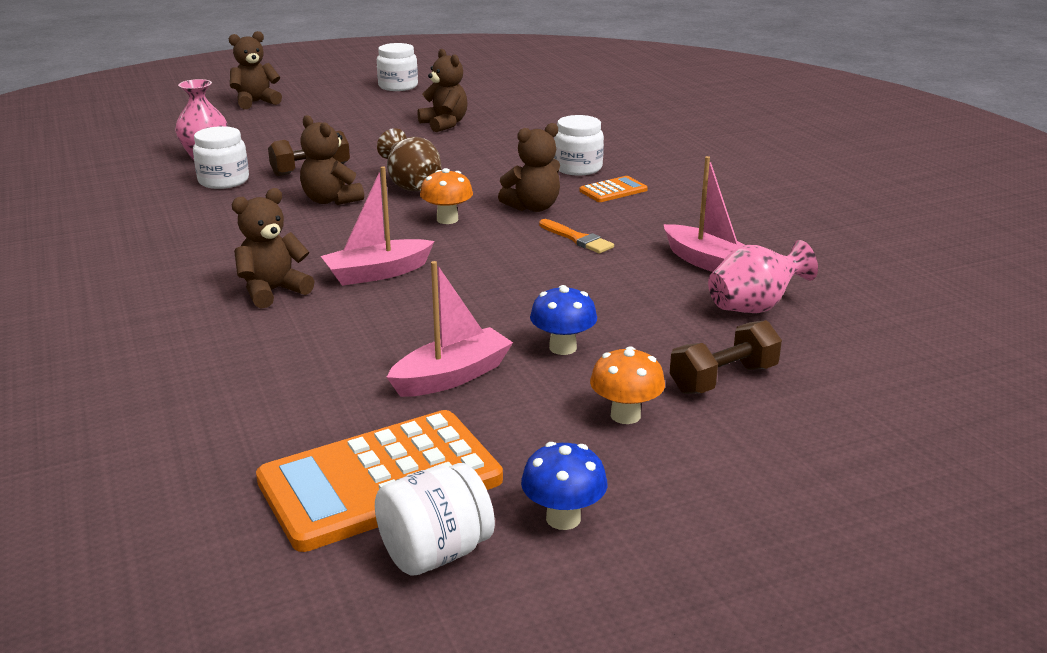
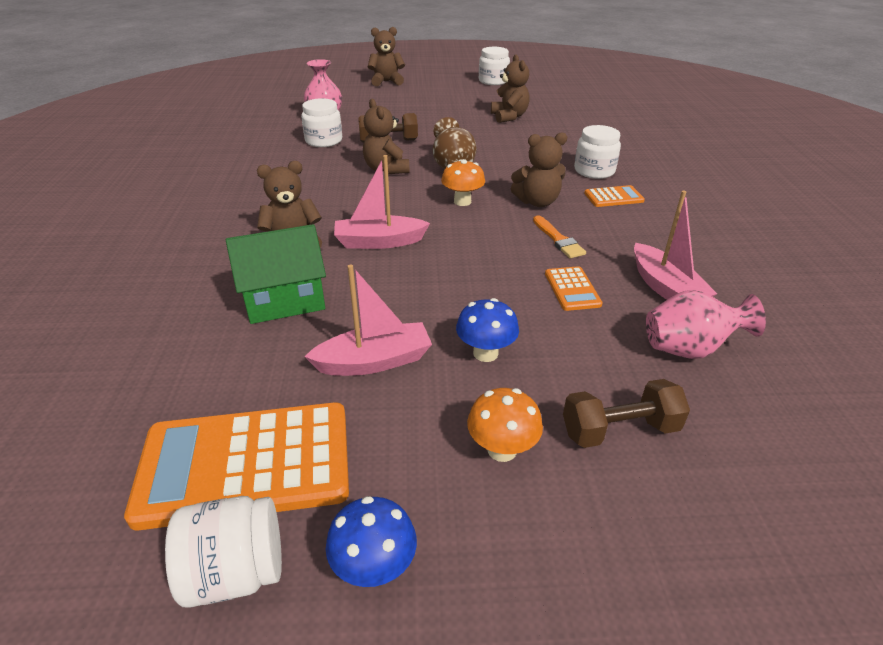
camera: 20 degrees right, 10 degrees up
(308, 345) = (284, 300): none -> green house
(617, 279) = (572, 289): none -> orange calculator

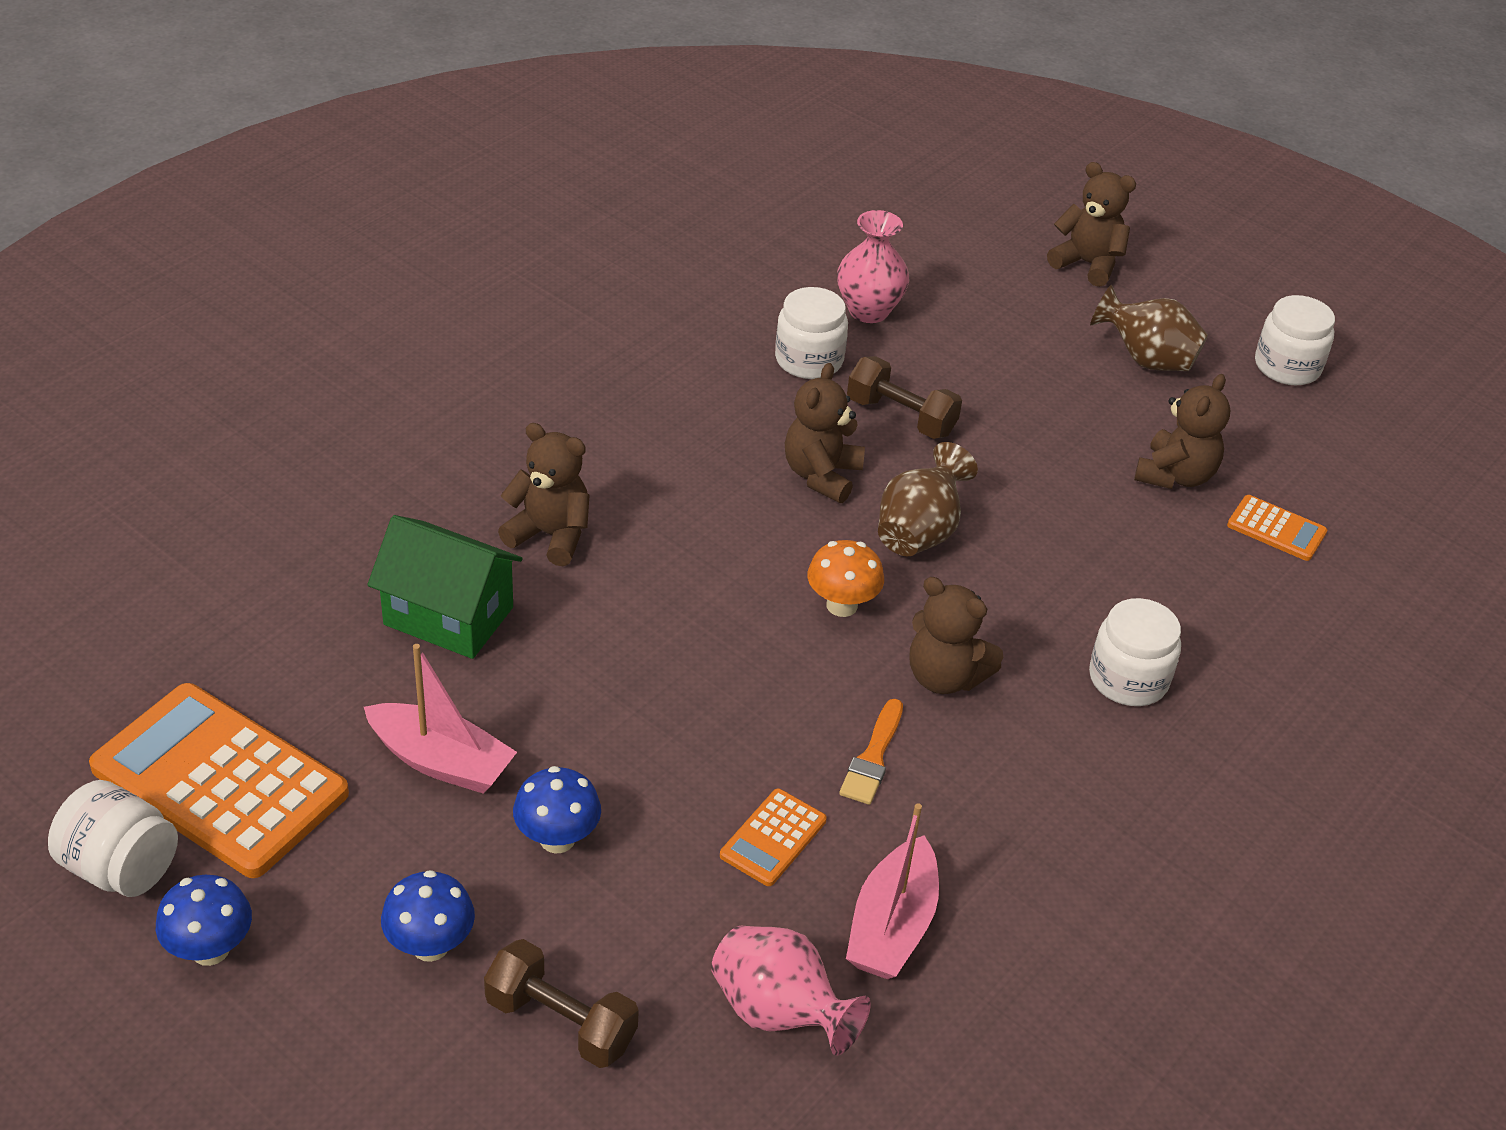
camera: 40 degrees right, 5 degrees up
(379, 242) = (647, 602): pink boat -> none
(448, 95) = (1146, 360): none -> brown vase
(502, 449) = (430, 945): orange mushroom -> blue mushroom
(613, 197) = (1073, 746): orange calculator -> orange calculator (1276, 529)

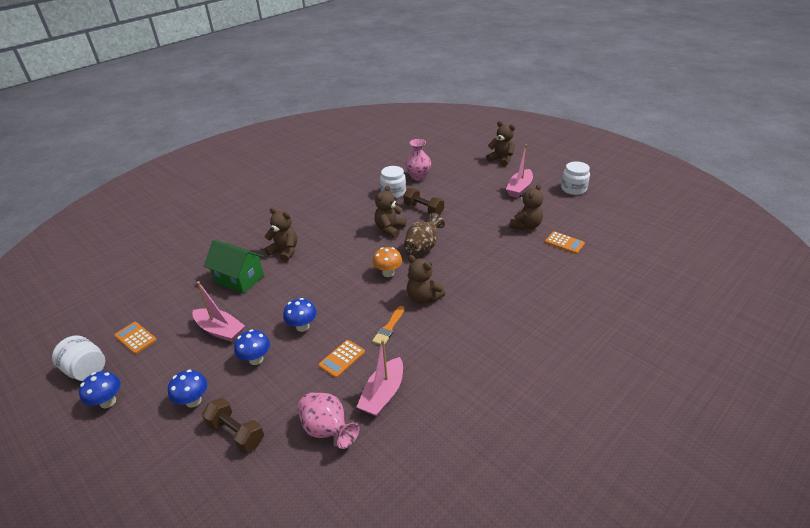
camera: 10 degrees right, 5 degrees down
(220, 781) = (135, 338): orange calculator -> orange calculator, size x0.46
(653, 752) = (302, 326): none -> blue mushroom
(1128, 679) = (497, 297): white jar -> none
(1146, 360) = (519, 188): brown vase -> pink boat

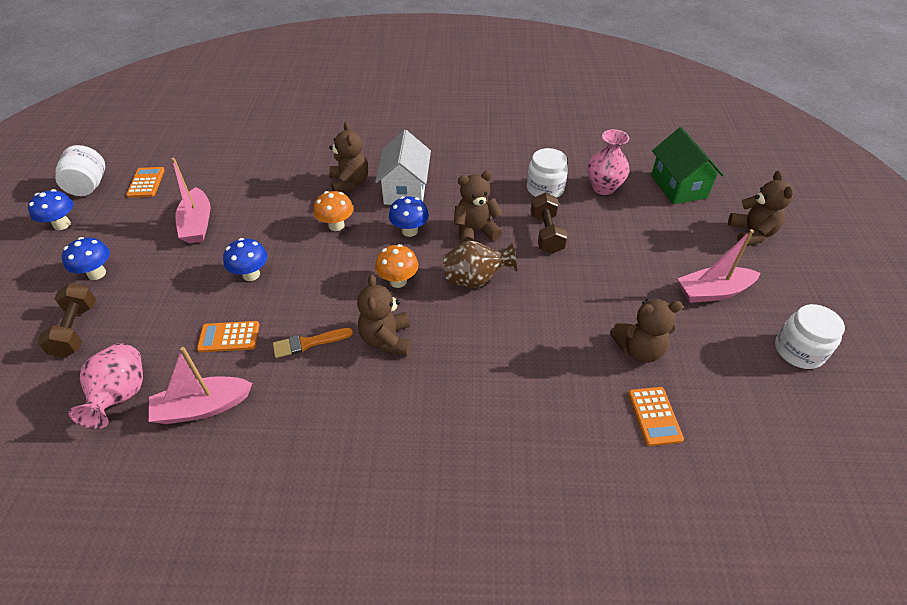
camera: 45 degrees right, 10 degrees up
(239, 279) = (278, 184): green house -> green house (678, 186)
(256, 359) = (179, 275): blue mushroom -> blue mushroom (409, 231)
(312, 273) = (336, 225): none -> orange mushroom
(323, 235) = (405, 190): none -> white house

